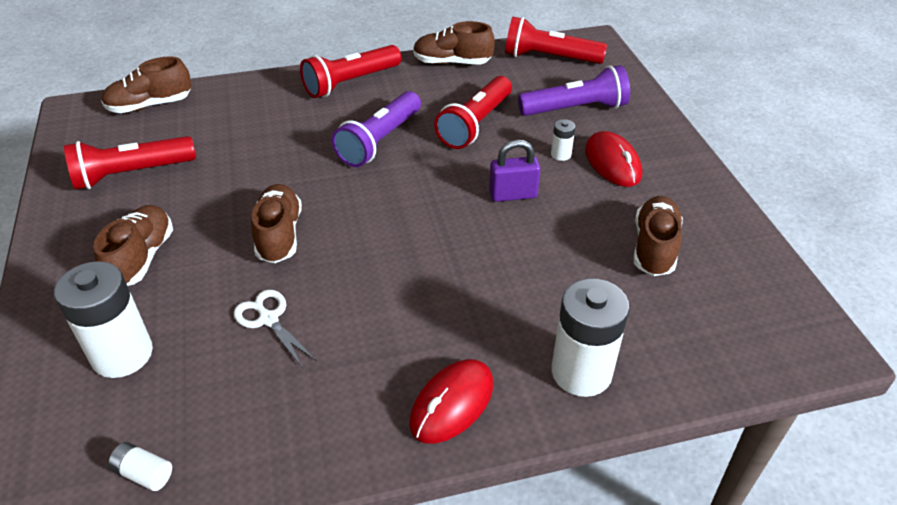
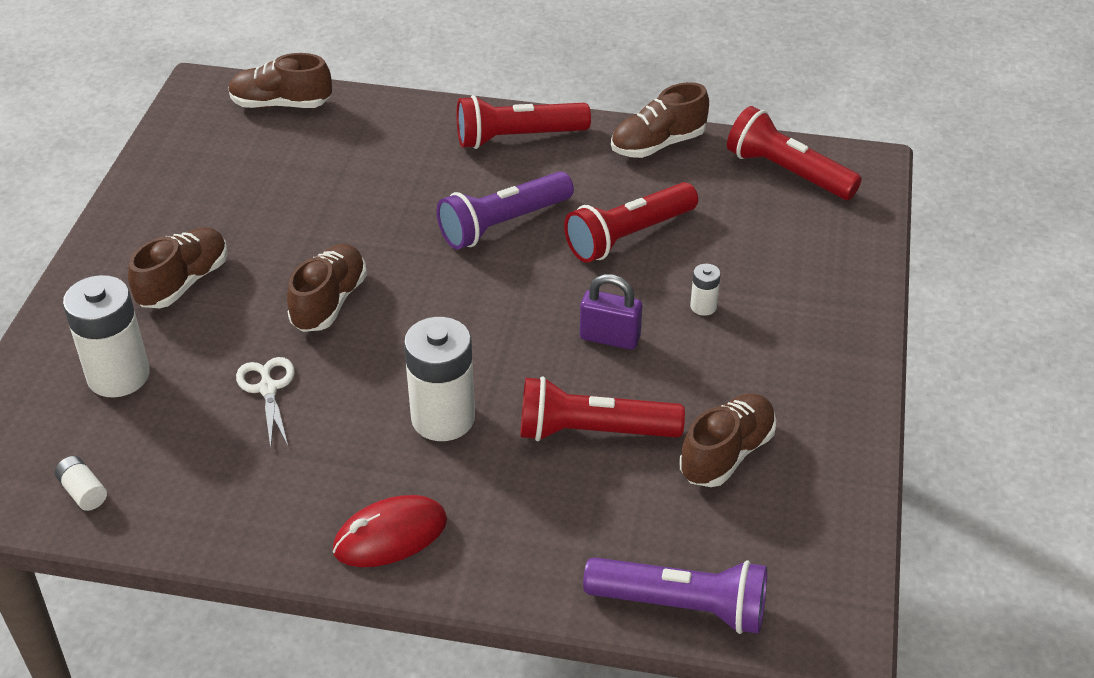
camera: 25 degrees right, 0 degrees up
(132, 174) = (221, 184): red flashlight -> red flashlight (593, 431)
(452, 62) = (658, 144): brown shoe -> brown shoe turned 60 degrees counterclockwise
(575, 109) = (767, 253): purple flashlight -> purple flashlight (681, 606)
(581, 372) = (541, 555): white battery -> white battery (443, 418)
(612, 163) = (759, 337): red mouse -> none

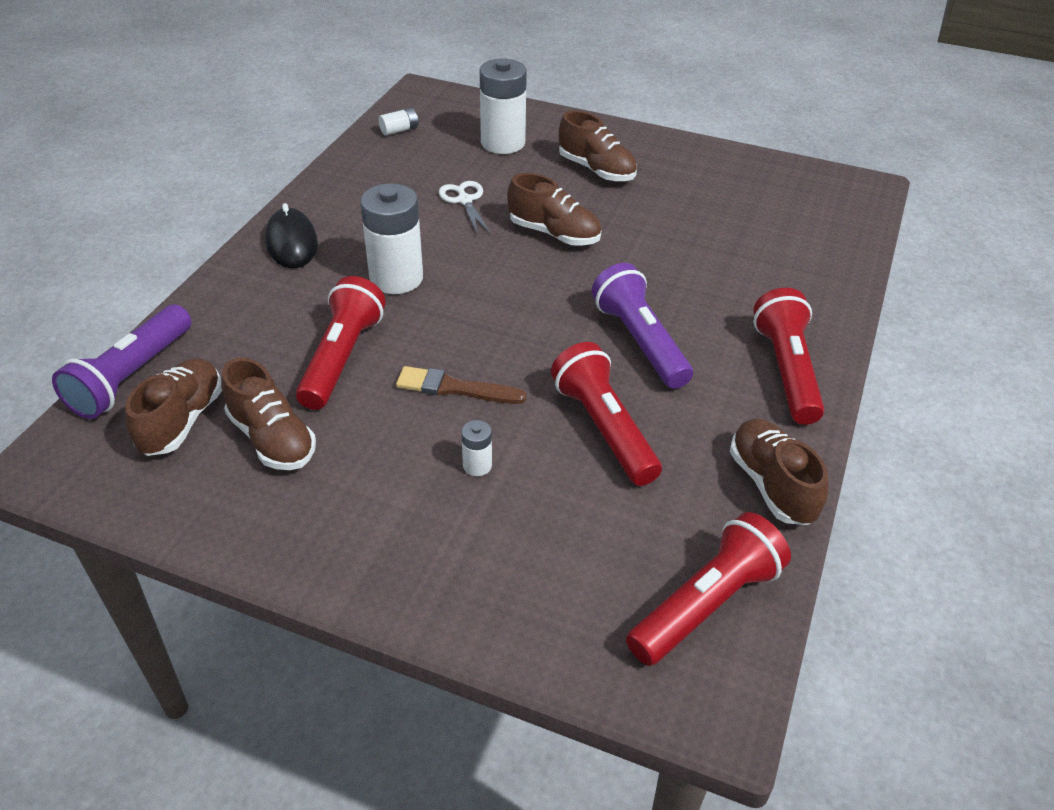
camera: 100 degrees right, 0 degrees up
(268, 388) = (465, 200): white scissors -> white scissors turned 105 degrees counterclockwise
(281, 104) = (841, 226): brown shoe -> brown shoe (182, 421)
(390, 536) = (291, 243): red mouse -> black mouse
(609, 338) = (455, 388): purple padlock -> brown brush

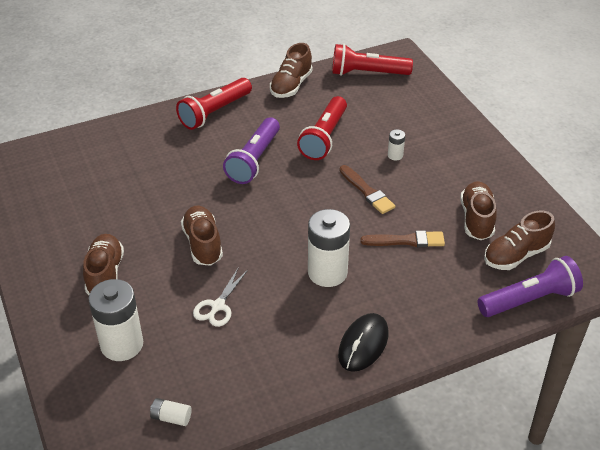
camera: 135 degrees left, 0 degrees up
(342, 358) = (406, 241): red flashlight -> brown brush

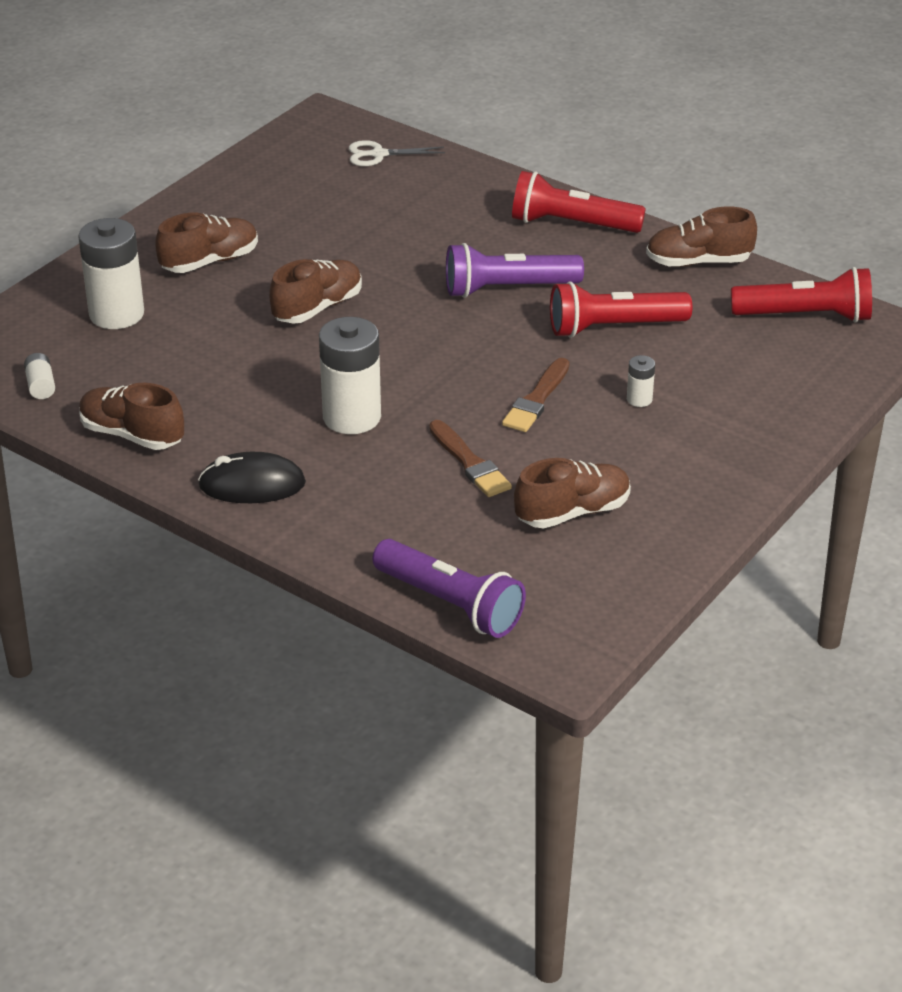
camera: 60 degrees right, 5 degrees down
(218, 306) = (226, 356): white scissors -> white scissors (379, 154)
(367, 73) = (805, 316): red flashlight -> red flashlight turned 120 degrees clockwise
(516, 255) = (530, 569): brown shoe -> brown shoe (132, 435)

